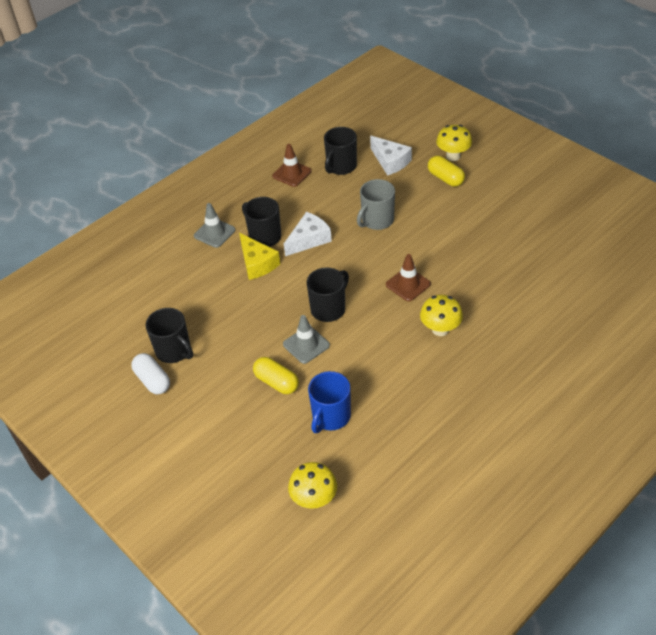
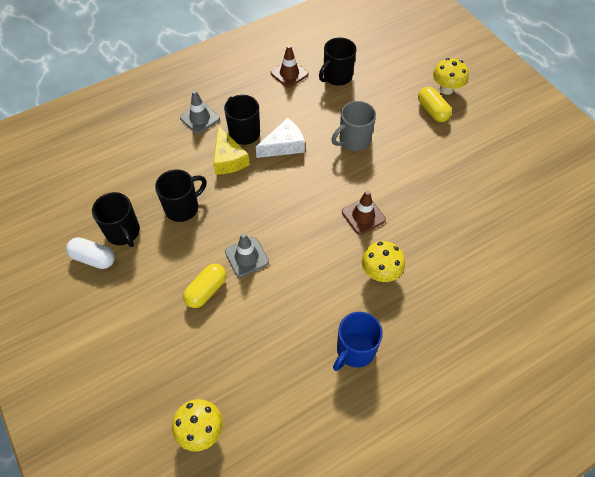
camera: 10 degrees right, 10 degrees up
(152, 380) = (94, 258): white capsule -> white capsule turned 45 degrees counterclockwise
(276, 382) = (206, 290): yellow capsule -> yellow capsule turned 75 degrees clockwise
(329, 309) = (280, 223): black mug -> black mug (183, 208)
(330, 417) = (245, 342): blue mug -> blue mug (354, 350)
(390, 161) = (385, 81): white cheese -> none

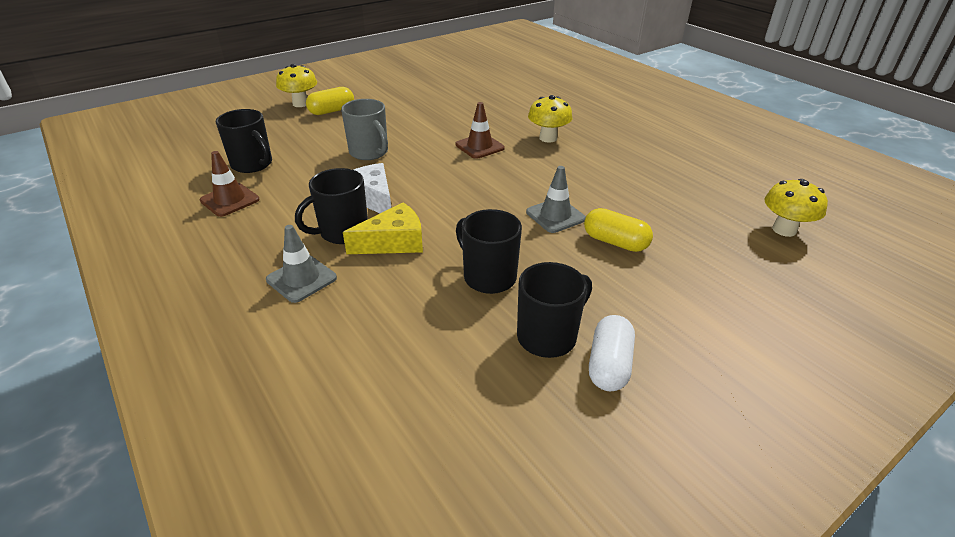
camera: 95 degrees left, 20 degrees down
(354, 350) = (638, 150): blue mug -> none

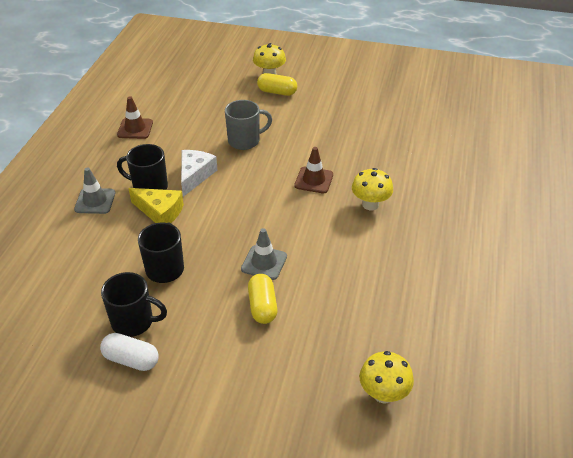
camera: 50 degrees right, 5 degrees up
(253, 164) = (178, 110): black mug -> none
(369, 152) = (245, 141): grey mug -> grey mug turned 120 degrees counterclockwise
(609, 365) = (131, 360): white capsule -> white capsule turned 45 degrees clockwise

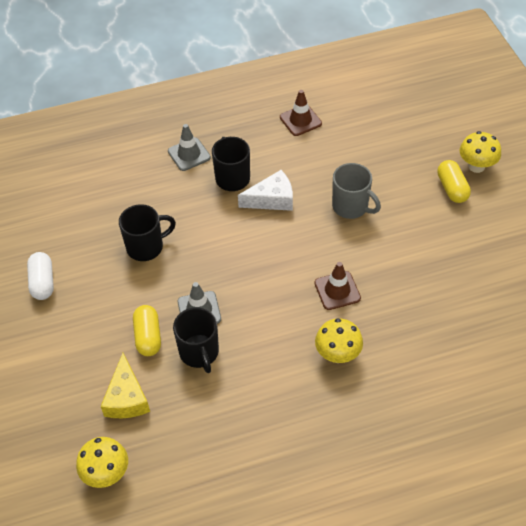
camera: 60 degrees right, 10 degrees up
(134, 322) = (79, 261): black mug -> black mug (199, 353)
(160, 212) = (208, 204): yellow cheese -> yellow cheese (127, 398)
(262, 306) = (148, 337): yellow capsule -> yellow capsule turned 60 degrees counterclockwise

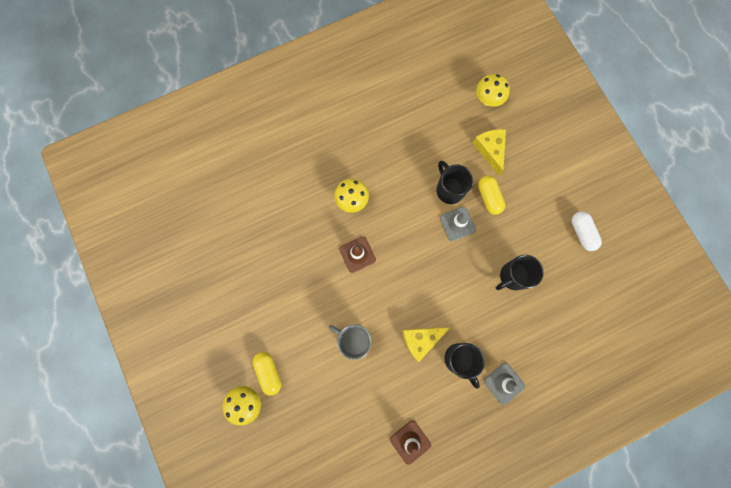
camera: 170 degrees right, 25 degrees up
(272, 199) = (421, 340): white cheese -> yellow cheese

